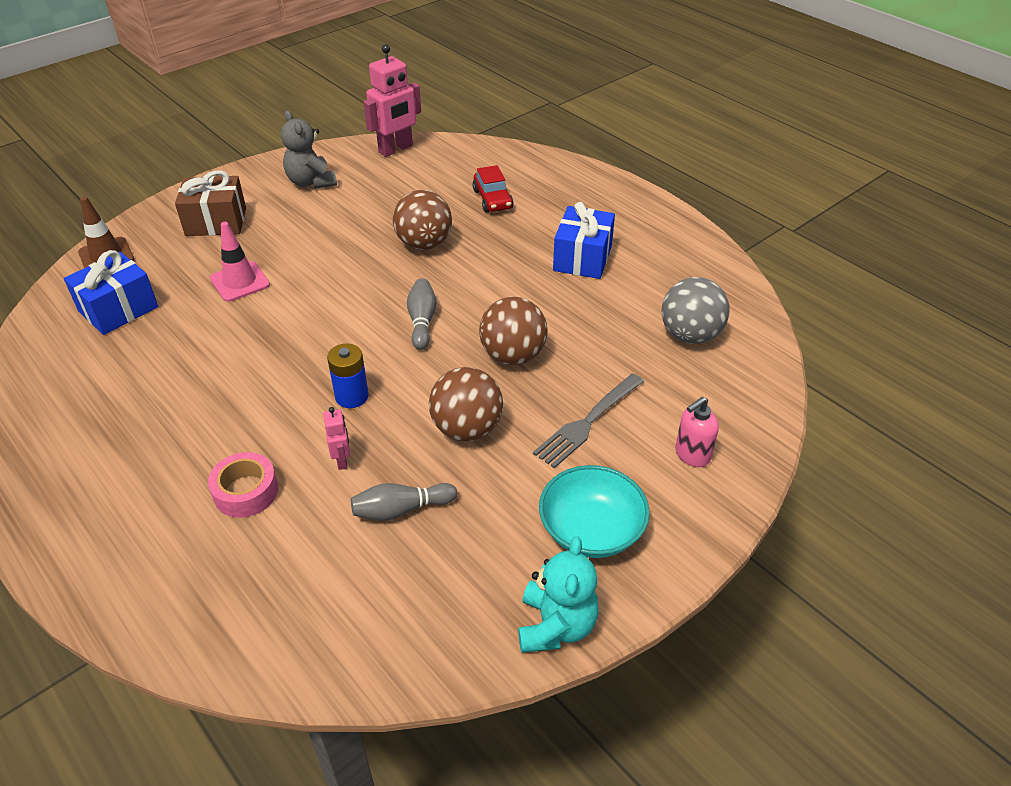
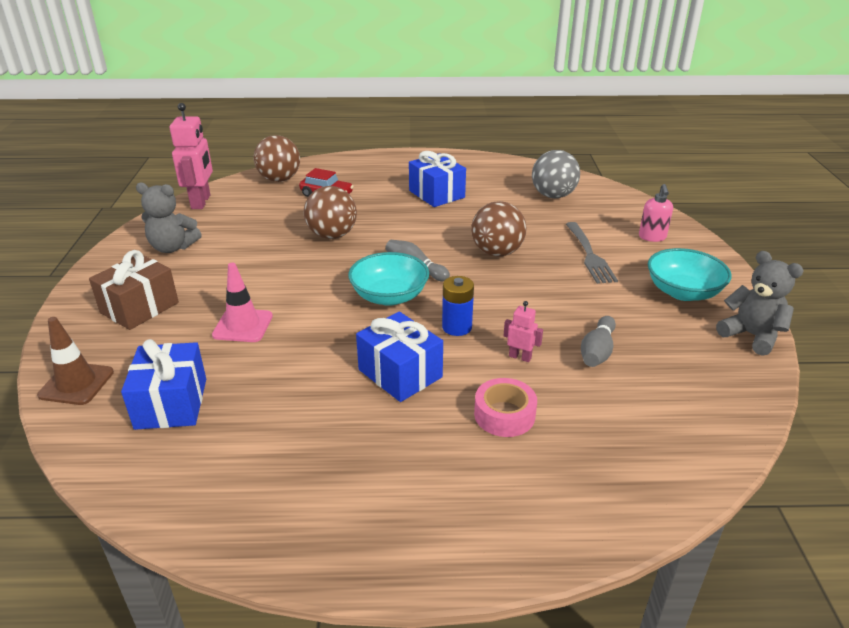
camera: 50 degrees left, 10 degrees down
(251, 400) = (400, 373): none -> blue gift
(360, 331) = (389, 296): none -> turquoise bowl
(467, 429) = (546, 296): brown ball -> brown ball (279, 179)
(556, 626) = (751, 336): turquoise teddy bear -> grey teddy bear

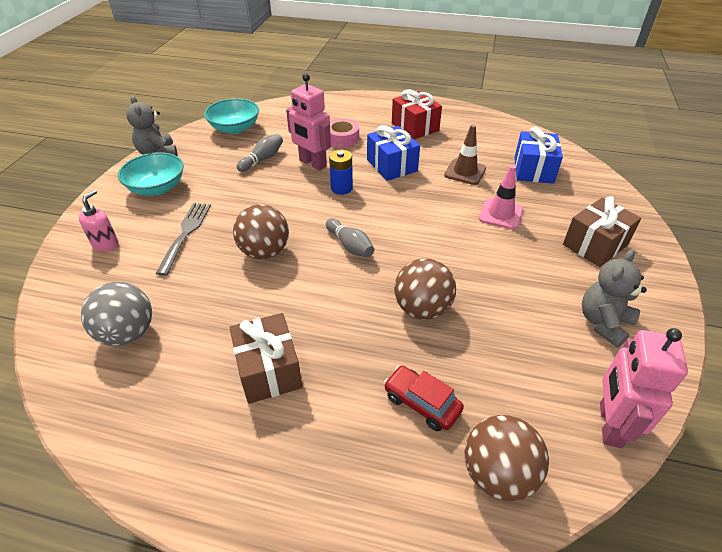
camera: 165 degrees left, 10 degrees up
(76, 384) = (603, 190): brown traffic cone -> brown traffic cone (465, 172)
(173, 247) = (603, 323): grey teddy bear -> grey teddy bear turned 75 degrees counterclockwise
(380, 470) = (415, 127): none -> red gift
(389, 296) = (382, 221): turquoise bowl -> turquoise bowl (235, 128)
(436, 194) = (269, 370): blue gift -> brown gift
(520, 357) = (312, 163): pink robot -> pink robot, size x2.06

